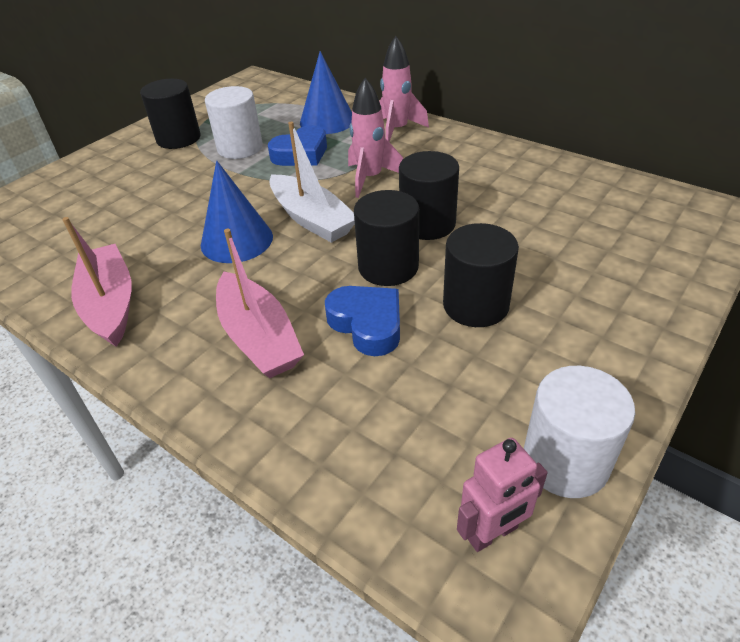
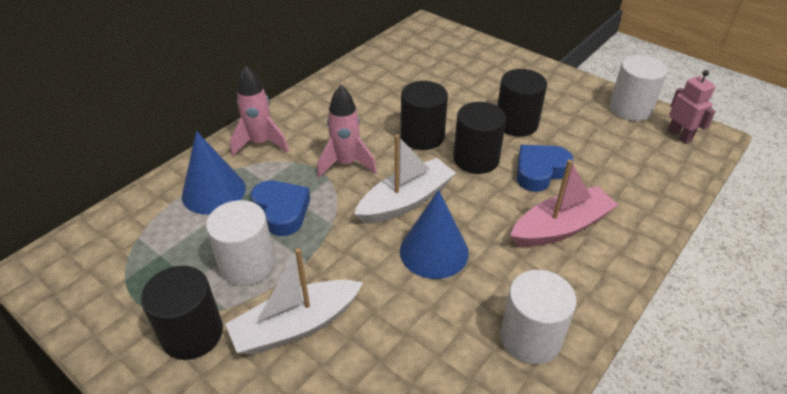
camera: 90 degrees left, 0 degrees up
(110, 304) = (530, 338): pink boat -> white cylinder
(171, 177) = (296, 326): none -> white boat

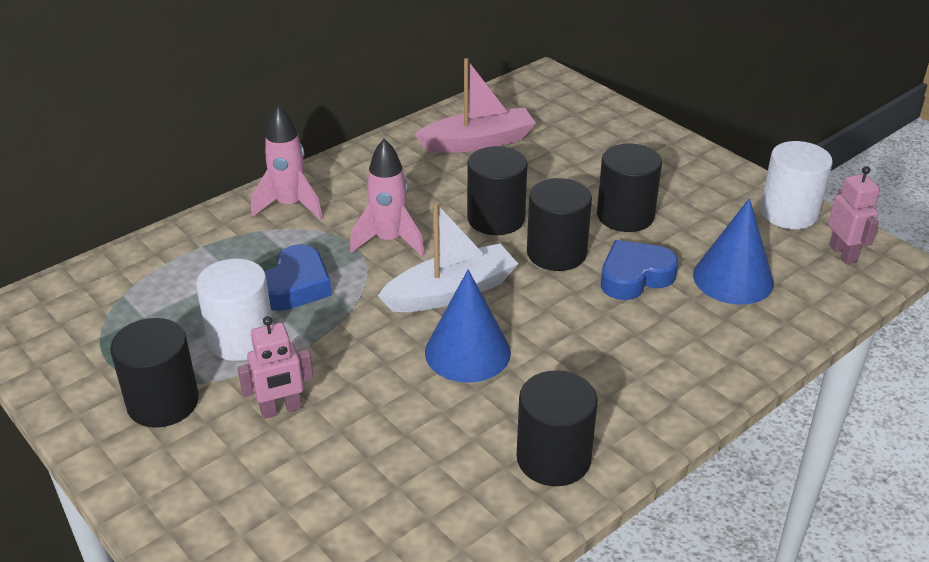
camera: 10 degrees right, 5 degrees down
(213, 192) = (220, 255): blue cone -> blue cone (733, 278)
(282, 211) = (296, 286): blue heart -> blue heart turned 45 degrees clockwise
(296, 326) = (281, 410): white boat -> pink robot
(530, 338) = (553, 458): white cylinder -> black cylinder
(561, 227) = (637, 344): pink boat -> pink boat (478, 142)

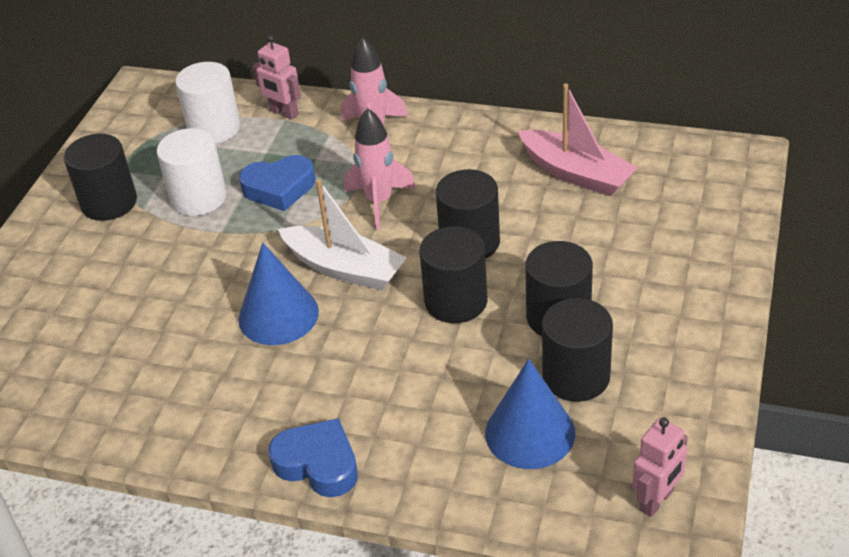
camera: 60 degrees right, 5 degrees up
(281, 410) = (141, 258): pink robot -> pink robot (284, 113)
(553, 458) = (193, 422): black cylinder -> black cylinder (576, 376)
(634, 277) = (468, 365): blue heart -> blue heart (318, 464)
(789, 213) = (689, 430): white cylinder -> white cylinder (214, 128)

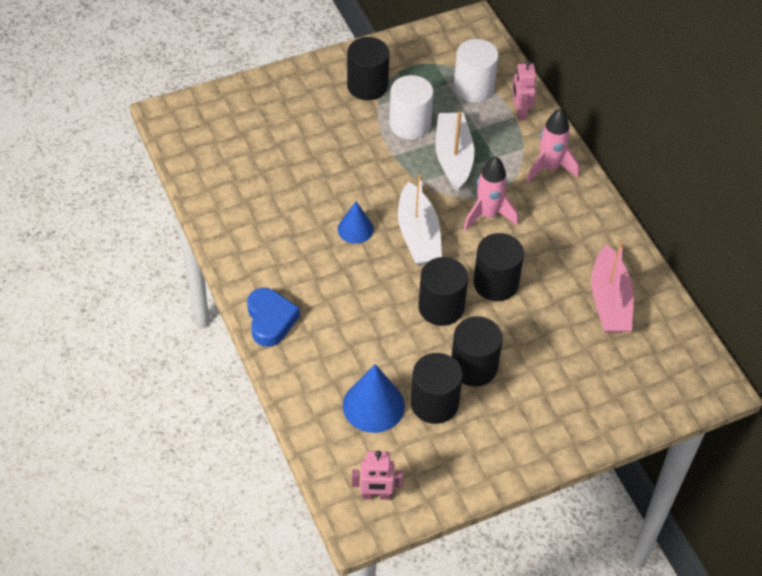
camera: 45 degrees right, 10 degrees up
(278, 315) = (355, 229): blue cone -> blue cone, size x0.63
(279, 188) = (453, 157): blue heart -> white boat

